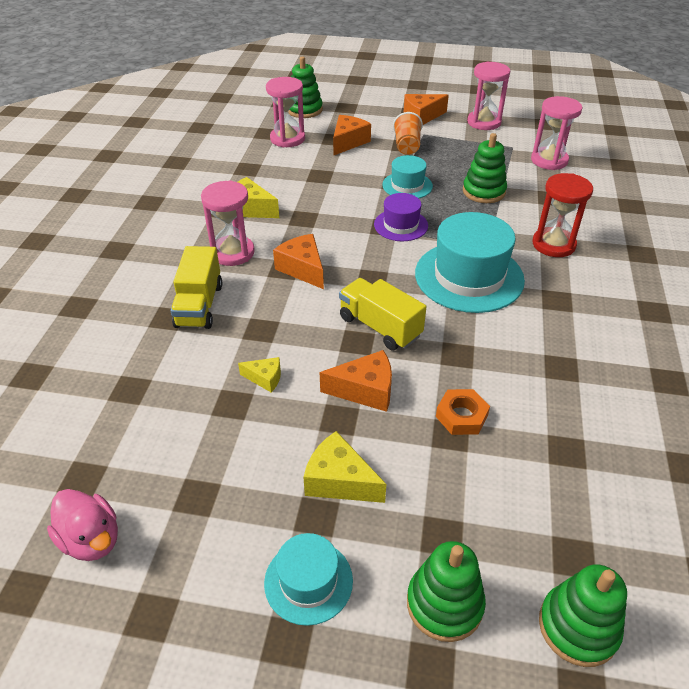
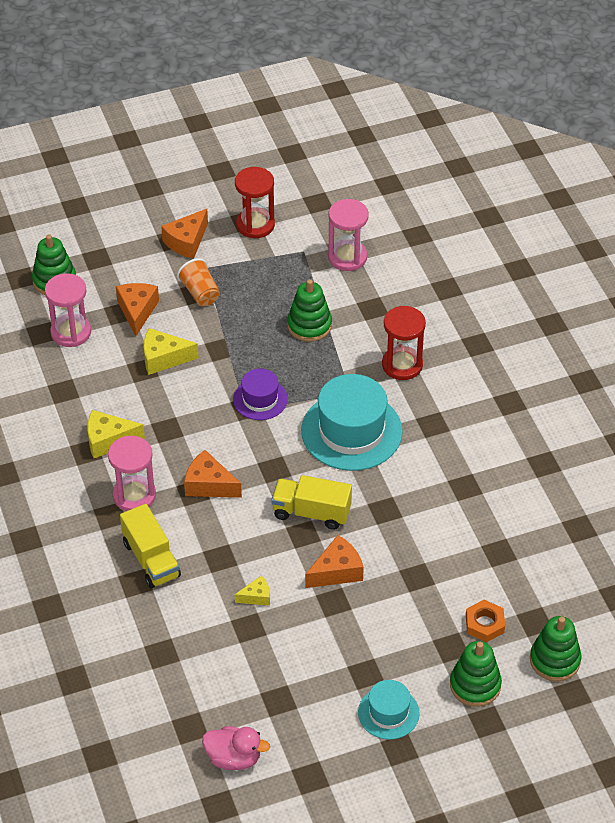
camera: 30 degrees left, 5 degrees up
(339, 481) = (364, 644): yellow cheese -> yellow cheese (164, 358)
(407, 185) = (235, 347): turquoise hat -> none
(461, 416) = (416, 559): orange nut -> orange nut (484, 624)
(484, 122) = (255, 225): pink hourglass -> red hourglass

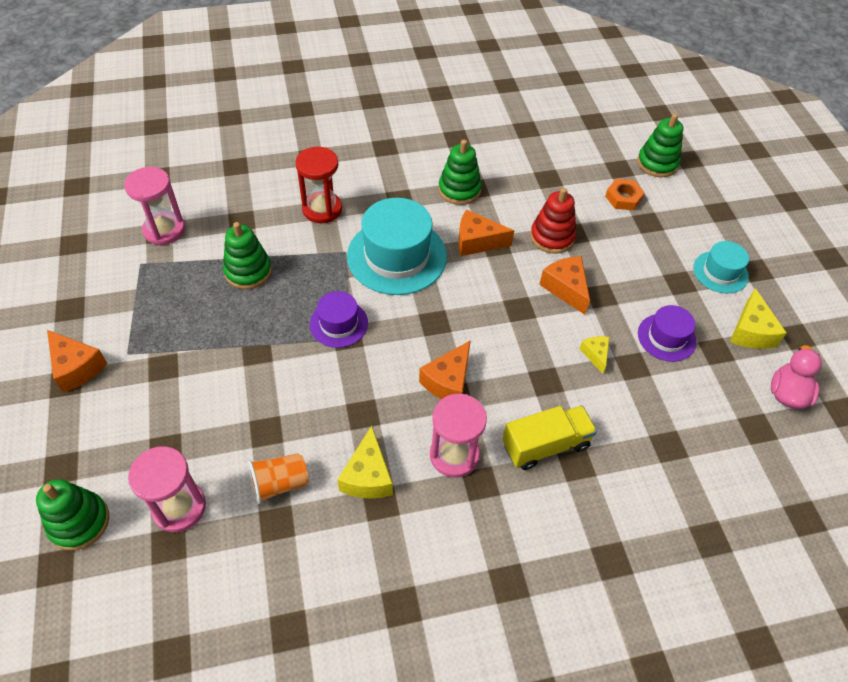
camera: 85 degrees left, 5 degrees up
(137, 311) = (170, 429): orange cheese -> orange cheese (477, 242)
(164, 358) = (254, 407): yellow cheese -> yellow cheese (750, 331)
(200, 293) = (164, 362): orange cup -> orange cup (279, 484)
(255, 225) = (80, 300): red hourglass -> none
(288, 657) = (666, 337): none -> purple hat
(311, 512) = (494, 299): yellow truck -> none
(407, 558) = (552, 237): none -> red stacking toy
(475, 685) = (685, 213): green stacking toy -> green stacking toy (459, 190)

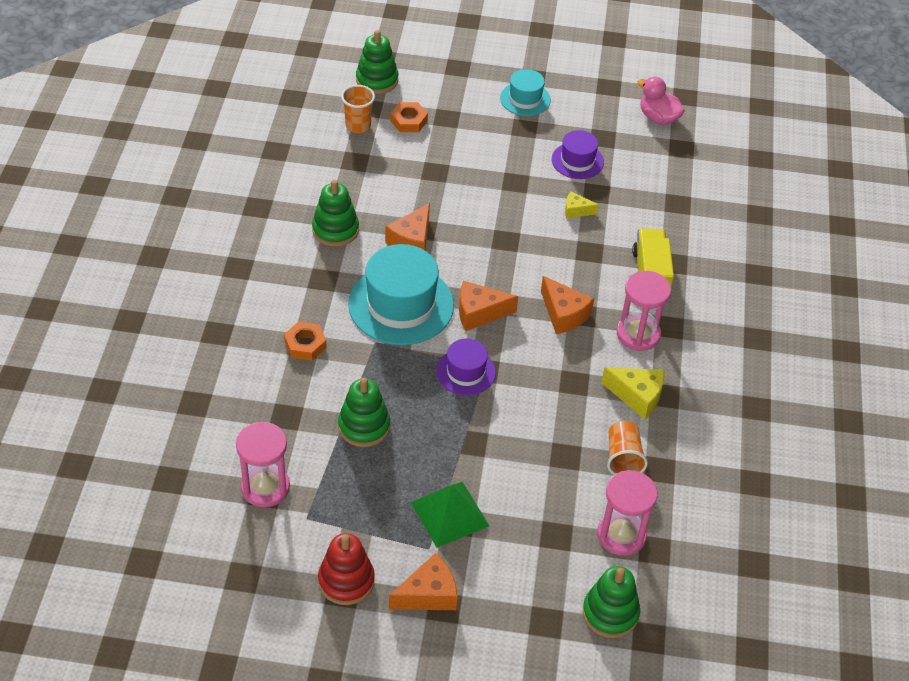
camera: 70 degrees left, 5 degrees down
(169, 358) = (449, 514): none -> green pyramid
(322, 209) = (305, 344): red hourglass -> orange nut
(552, 237) = (432, 187): red stacking toy -> red stacking toy (346, 581)
(566, 288) = (497, 201): orange cheese -> orange cheese (479, 313)
(592, 168) = (358, 125): none -> orange cup
(750, 331) = (593, 110): yellow cheese -> none

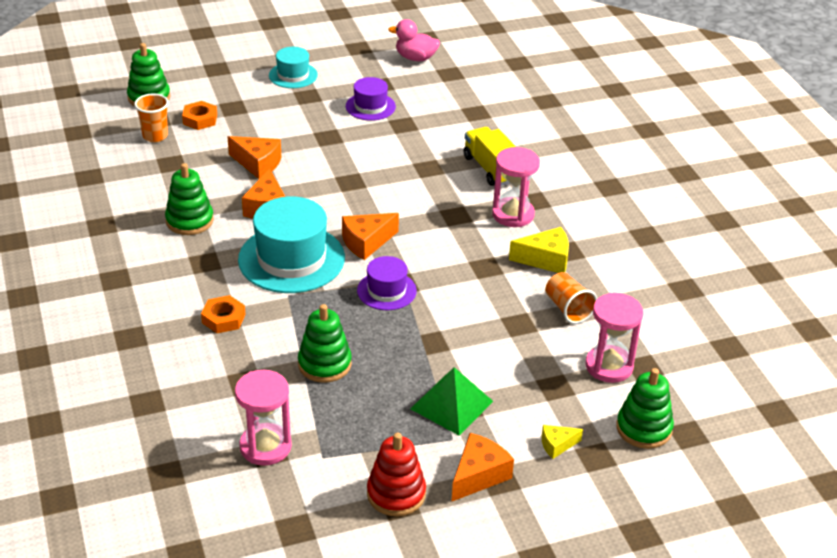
camera: 25 degrees left, 10 degrees down
(563, 314) = (440, 220): orange cheese -> orange cheese (257, 164)
(576, 210) = (395, 142): yellow cheese -> yellow cheese (557, 445)

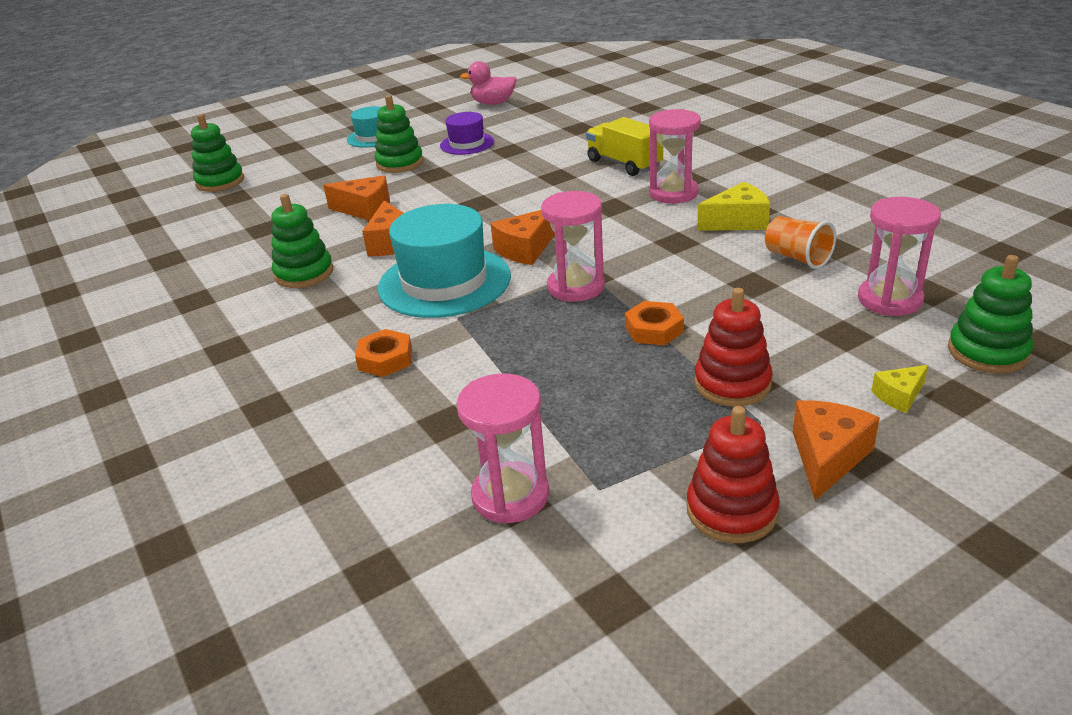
camera: 10 degrees left, 5 degrees down
(155, 136) = (237, 210): orange cup -> none
(200, 119) = (284, 187): orange nut -> orange nut (654, 329)
(324, 364) = (541, 378): green stacking toy -> green stacking toy (400, 163)
(386, 291) = (576, 287): purple hat -> pink hourglass
(451, 405) = (732, 384): green pyramid -> red stacking toy

